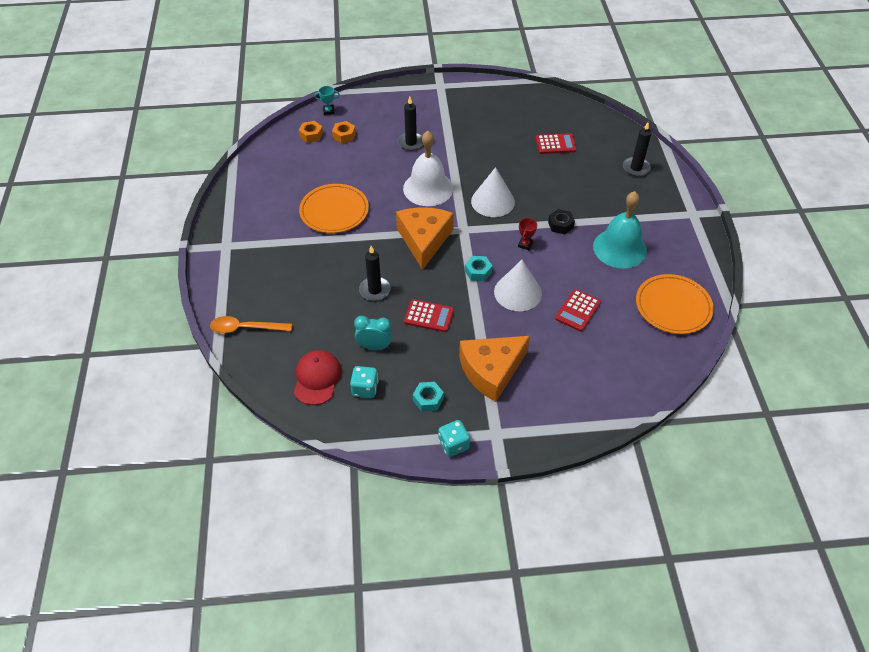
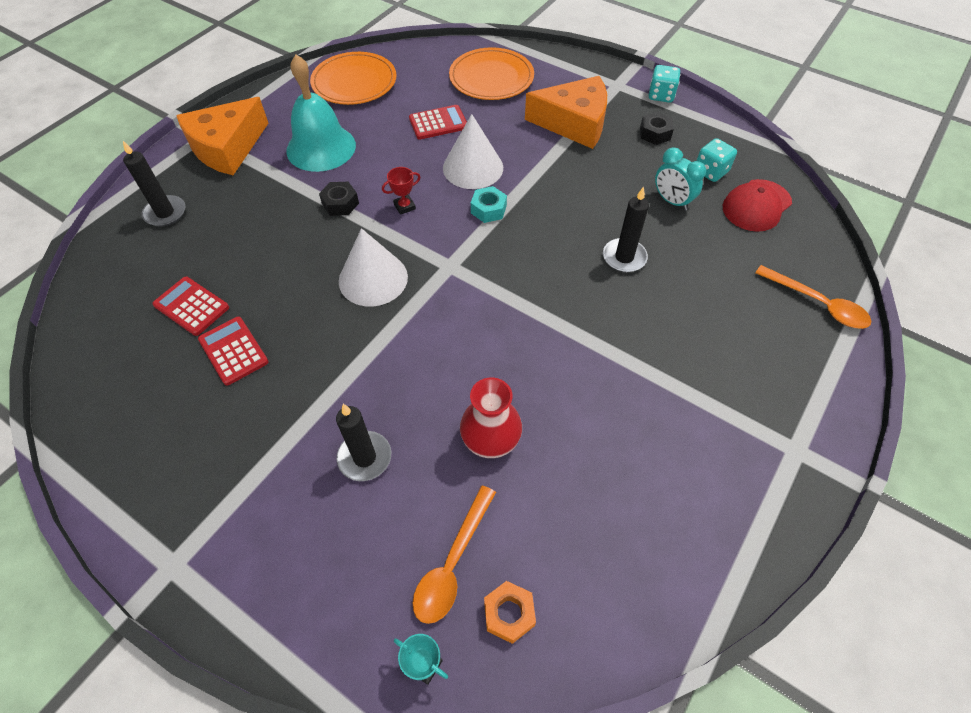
camera: 140 degrees left, 5 degrees up
(334, 211) = (591, 404): orange plate -> orange plate (491, 78)
(344, 135) = (452, 563): orange nut -> orange spoon
(367, 175) = (490, 439): none -> red vase
(424, 240) = (509, 282): orange cheese -> orange cheese (227, 148)
(428, 188) = (428, 352): white bell -> none
(428, 399) = (655, 133): turquoise nut -> black nut
(429, 316) = (588, 197): red calculator -> red calculator (233, 351)

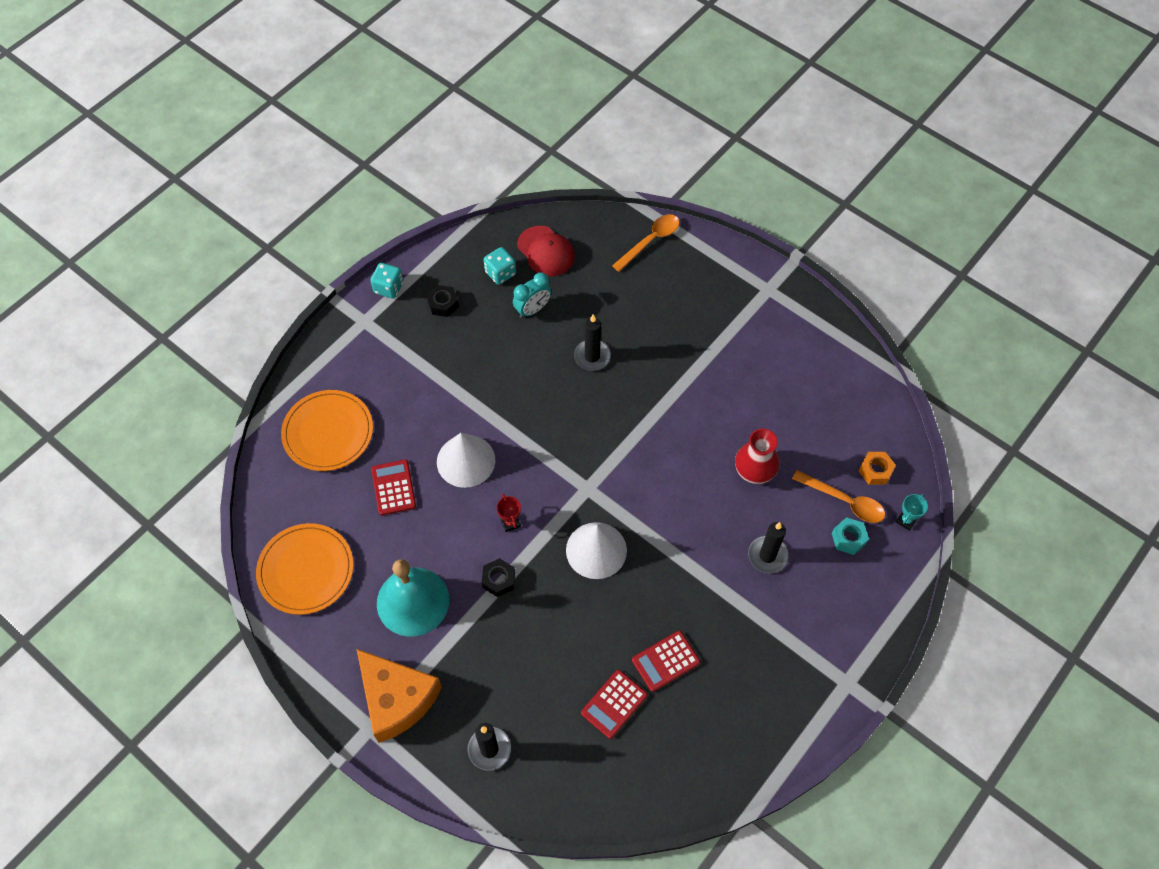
camera: 85 degrees left, 5 degrees up
(488, 209) = (523, 452): turquoise nut -> turquoise nut (848, 538)
(574, 123) = (416, 367): orange cheese -> none

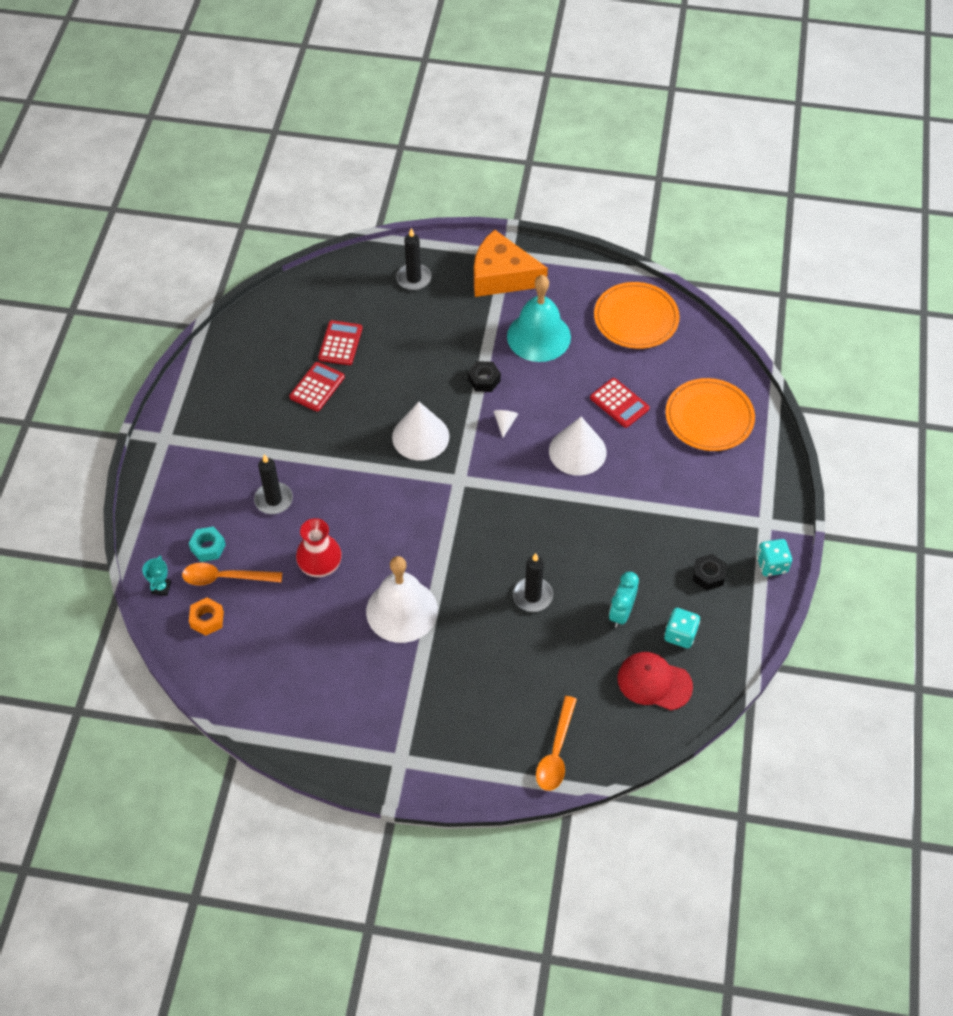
camera: 150 degrees right, 5 degrees down
(510, 522) = (505, 423): red trophy -> white cone
(705, 397) = (402, 610): none -> white bell

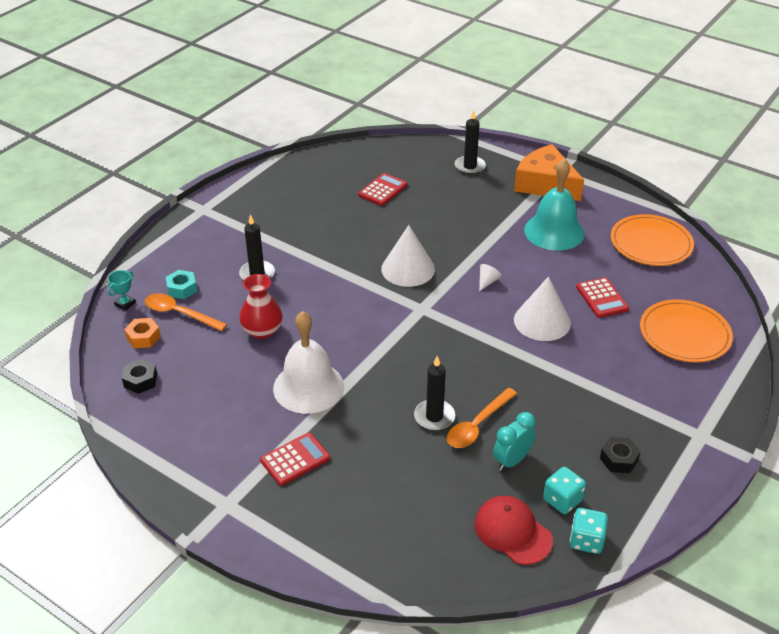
camera: 25 degrees right, 15 degrees down
(317, 387) = (344, 212): red calculator -> red calculator (295, 459)
(484, 380) = (487, 247): black nut -> black nut (140, 381)
(556, 752) = (377, 556): orange spoon -> orange spoon (477, 425)
(771, 565) = (691, 473): turquoise dice -> turquoise dice (586, 540)

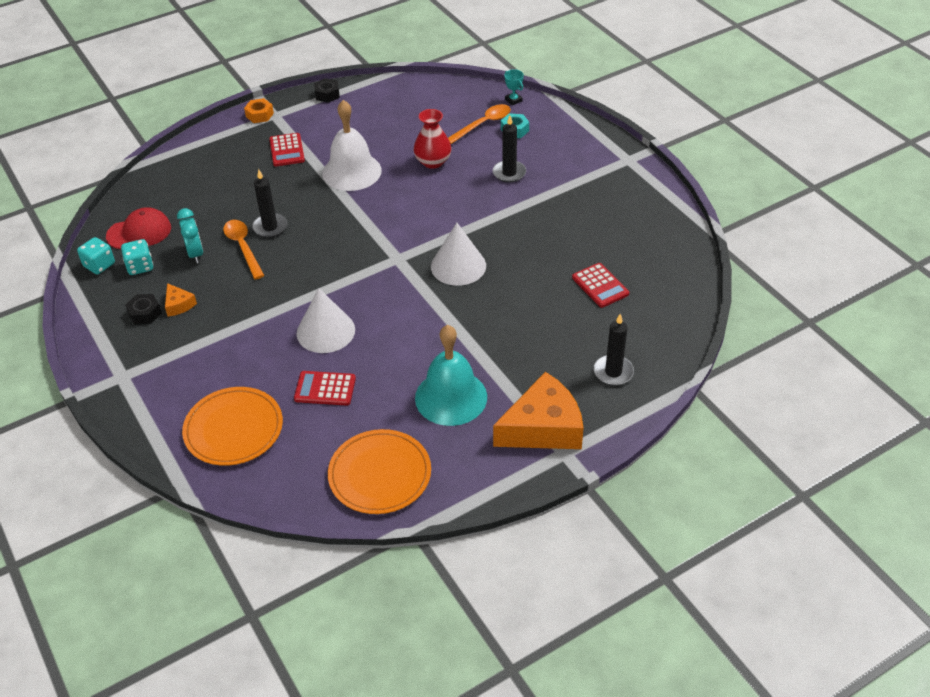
camera: 115 degrees right, 5 degrees up
(140, 381) = (418, 96): black nut -> black nut (327, 94)
(143, 337) = (466, 103): orange nut -> orange nut (259, 115)
(487, 281) = (405, 314): white cone -> none
(588, 438) = (178, 305): none -> orange cheese

